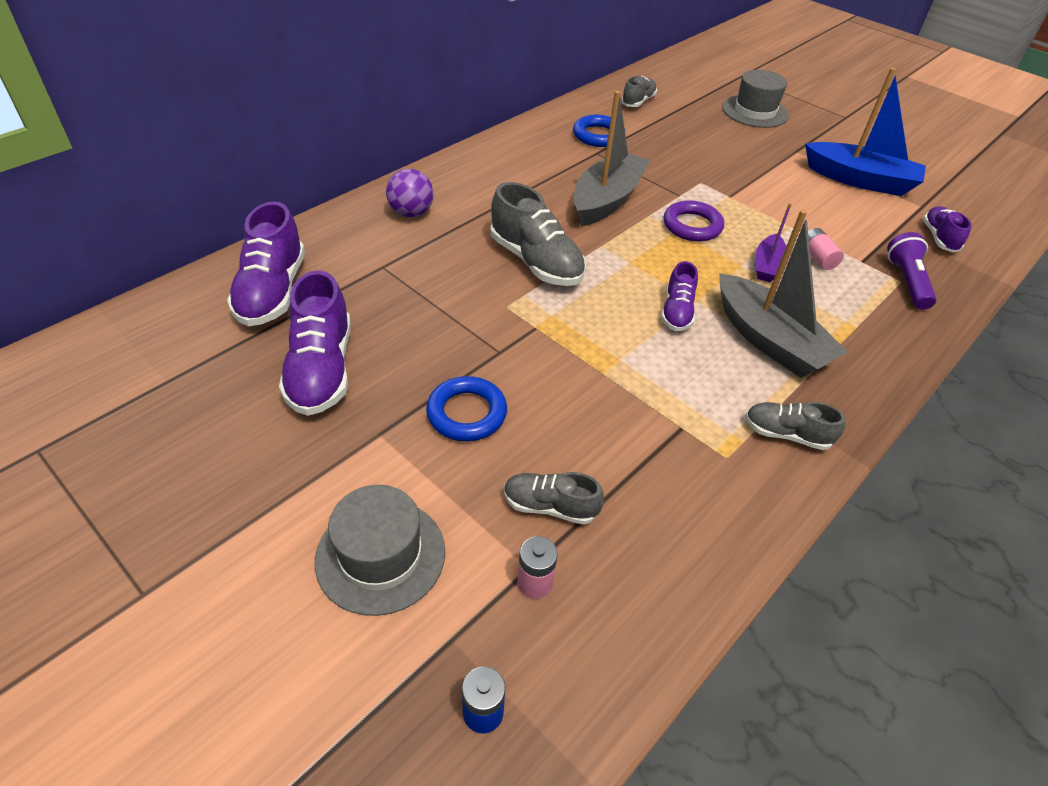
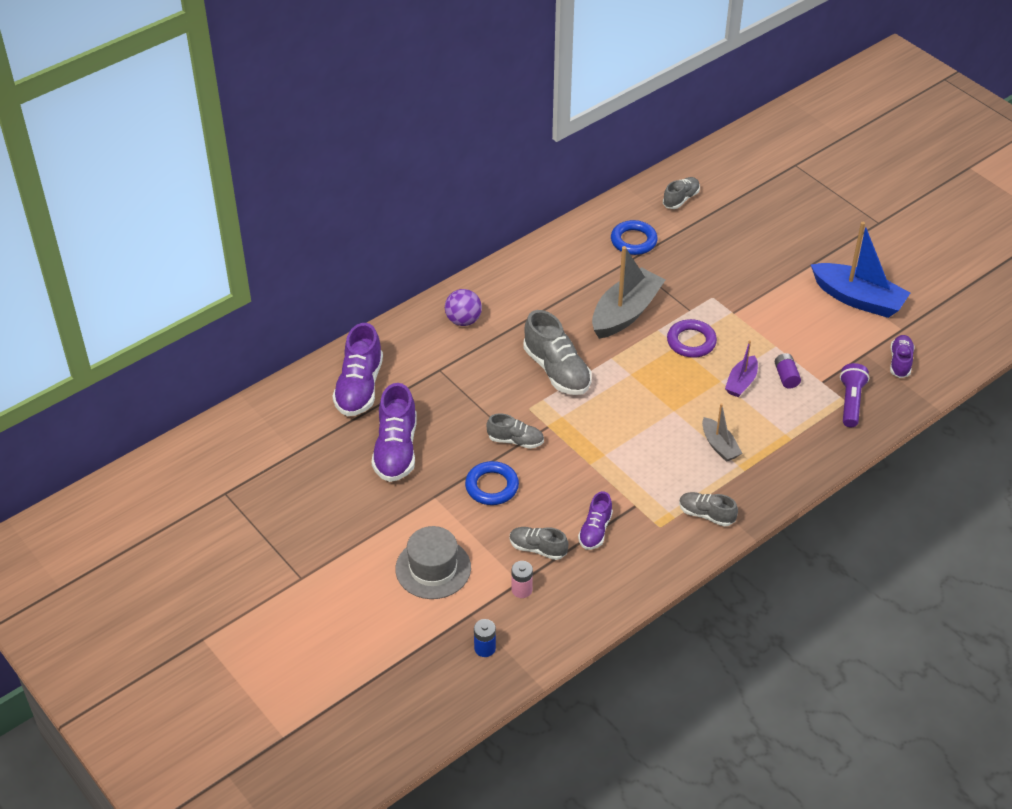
camera: 10 degrees right, 0 degrees up
(494, 348) = (515, 441): none -> grey shoe
(677, 312) = (656, 419): purple shoe -> purple shoe (595, 530)
(755, 111) = (791, 214): grey hat -> none
(769, 340) = (719, 446): grey boat -> grey boat, size x0.53
(817, 257) = (786, 377): pink battery -> purple battery

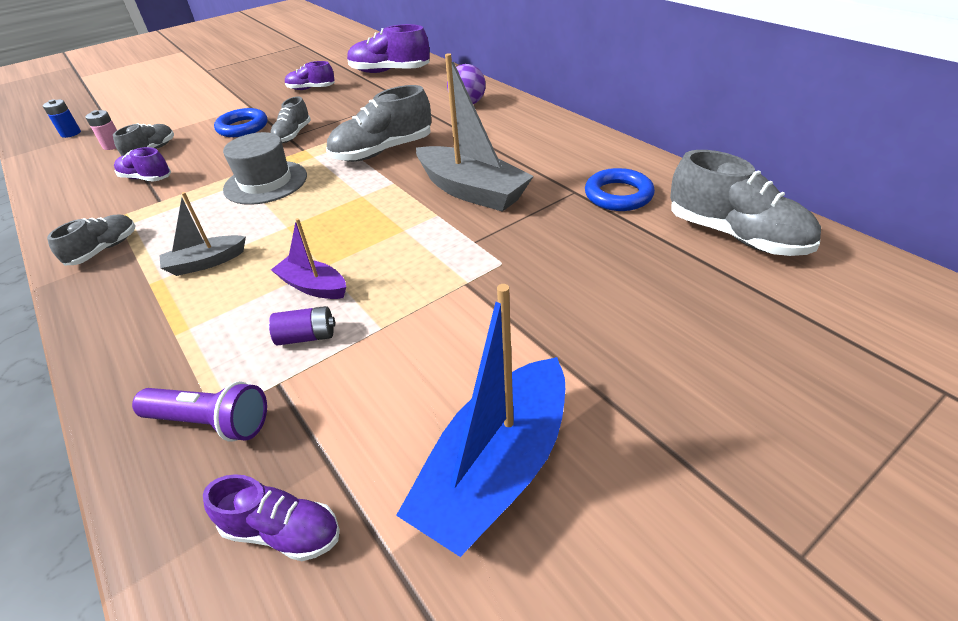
camera: 95 degrees right, 5 degrees down
(396, 450) = (311, 89): purple shoe -> purple shoe, size x0.58
(433, 568) = (172, 110): grey hat -> grey hat (265, 182)
(681, 199) = (735, 235): grey shoe -> grey shoe, size x1.73
(691, 342) = (408, 242): purple ring -> none

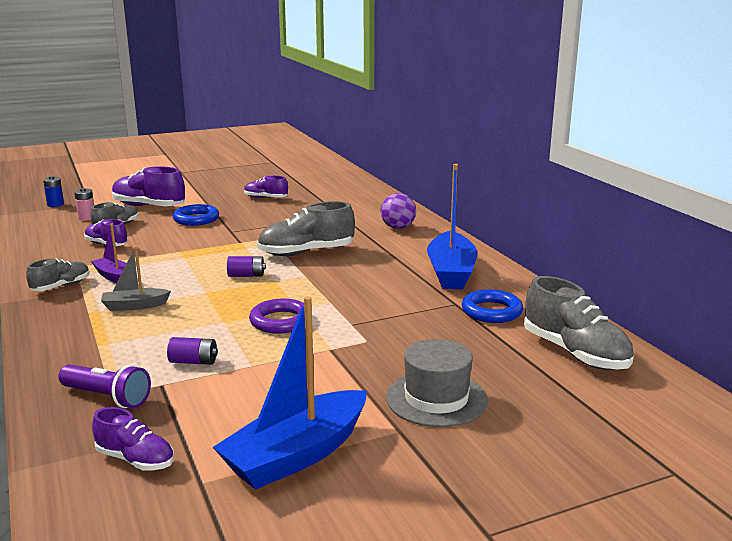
camera: 10 degrees right, 20 degrees down
(265, 182) = (200, 260): grey hat -> grey hat (436, 399)
(293, 135) = (236, 230): grey shoe -> none
(313, 286) = (210, 333): purple boat -> purple boat (115, 277)
(326, 194) = (246, 275): none -> purple battery
(389, 72) = (341, 194): purple shoe -> purple shoe (149, 206)
(391, 253) = (281, 321): none -> purple ring
(472, 191) = (367, 290): grey boat -> none
(550, 151) = (451, 272): none -> blue boat

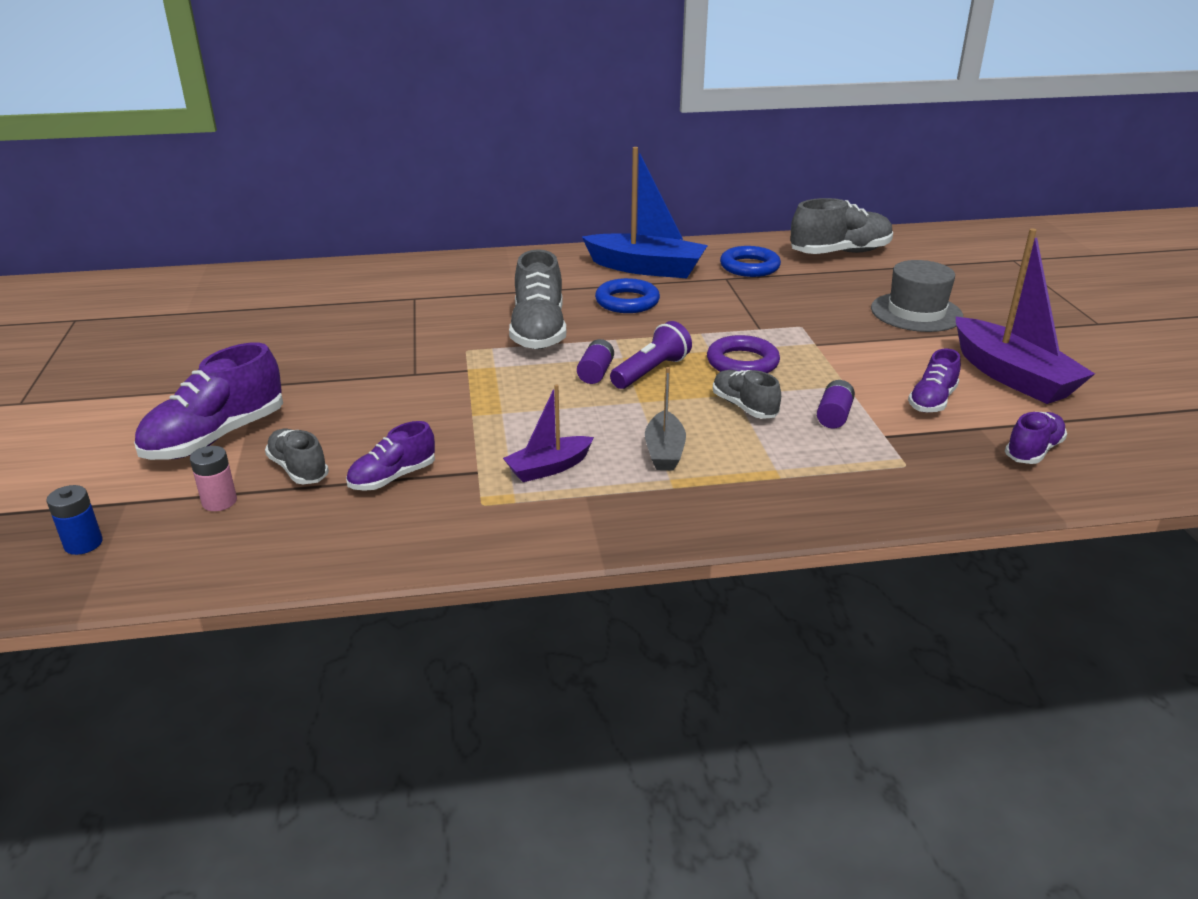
camera: 75 degrees left, 10 degrees up
(61, 286) = (563, 514): grey shoe -> grey shoe (744, 407)
(107, 397) = (913, 468): purple flashlight -> purple flashlight (651, 371)
(196, 219) = (331, 397): blue ring -> blue ring (627, 302)
(265, 198) = (279, 339): purple shoe -> purple shoe (932, 401)
(296, 455) = (1012, 376): blue boat -> purple boat
(398, 227) = (489, 273): purple ball -> none

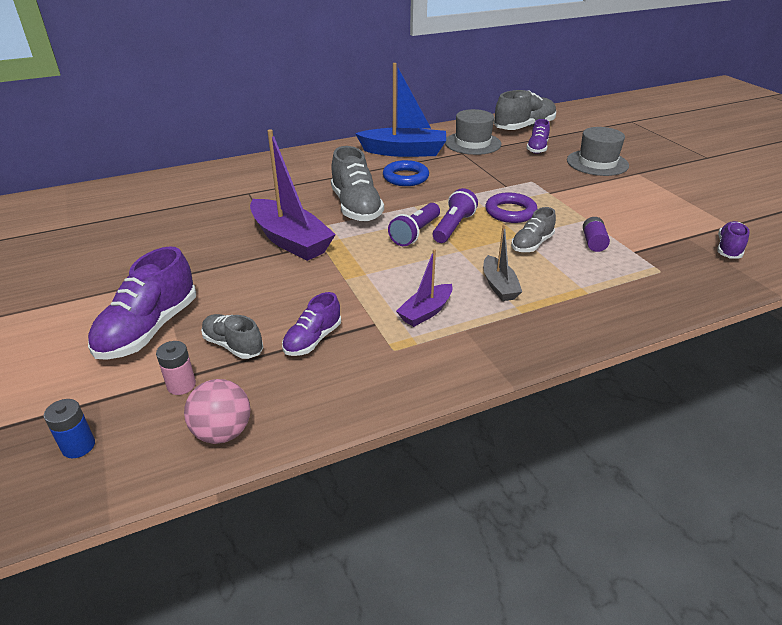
camera: 15 degrees left, 5 degrees up
(237, 557) = (223, 432): none -> pink ball
(595, 373) = (415, 233): purple battery -> purple flashlight
(744, 407) = (532, 244): grey shoe -> grey shoe turned 90 degrees counterclockwise
(749, 267) = (472, 143): blue ring -> grey hat
(932, 401) = (646, 223): purple shoe -> purple shoe (537, 148)
(1012, 376) = (682, 199): purple boat -> purple boat (290, 240)

